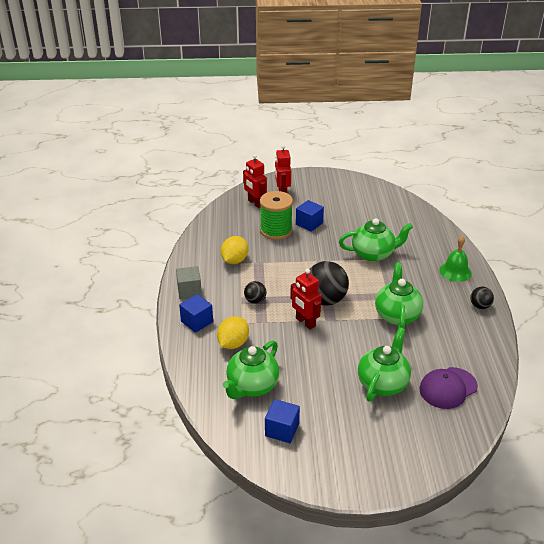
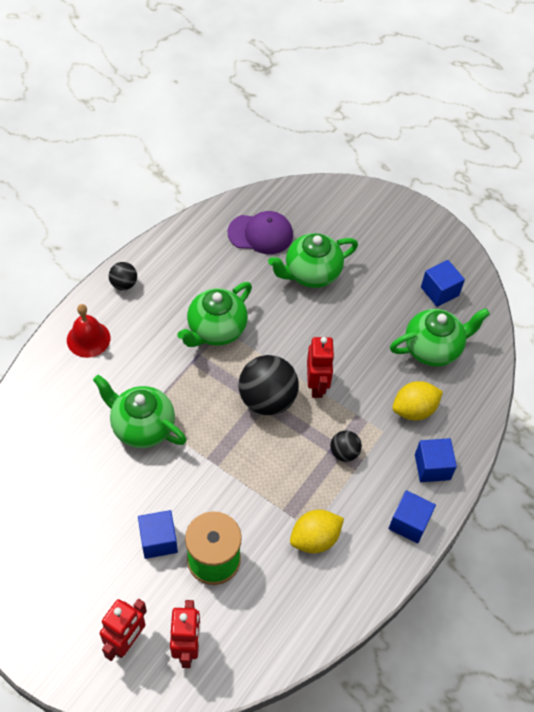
camera: 145 degrees left, 20 degrees up
(189, 291) = (409, 523): grey cube -> blue cube
(455, 271) = (88, 339): green bell -> red bell

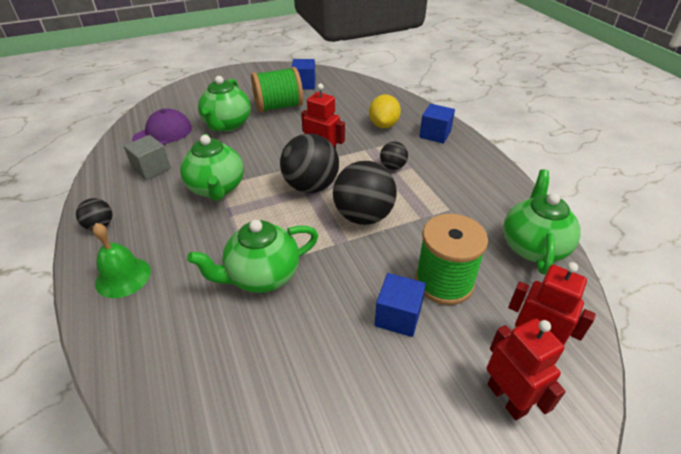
camera: 55 degrees left, 15 degrees down
(88, 339) = (123, 277): red bell -> green bell
(208, 264) = (151, 169): none -> grey cube
(254, 462) = (363, 216): none -> black ball
(315, 539) = (460, 210): yellow lemon -> none
(376, 296) = (278, 107): none -> green spool
(409, 523) = (474, 160): blue cube -> none
(433, 348) = (343, 101): green teapot -> green teapot (533, 246)

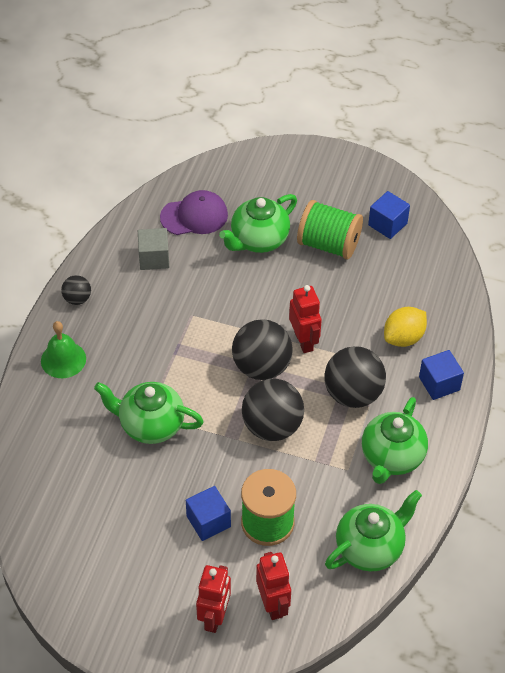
camera: 40 degrees right, 10 degrees up
(216, 188) = (186, 317): green teapot -> green teapot (391, 457)
(392, 167) = (353, 394): black ball -> black ball, size x1.96

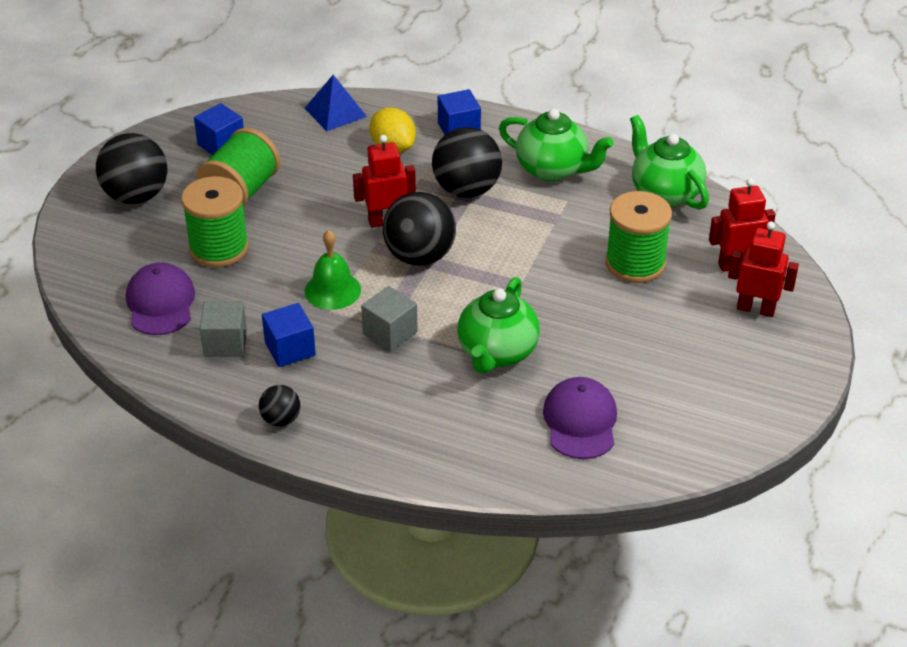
camera: 85 degrees left, 10 degrees down
(63, 359) = (383, 434): green bell -> green bell (332, 290)
(76, 483) = (580, 421): none -> purple cap
(170, 354) = (390, 333): none -> grey cube
(208, 521) = (634, 309): blue cube -> blue cube (290, 349)
(258, 240) = (219, 248): green teapot -> green spool
(272, 426) = (506, 253): black ball -> black ball (136, 196)
(447, 293) = (335, 112): none -> blue pyramid

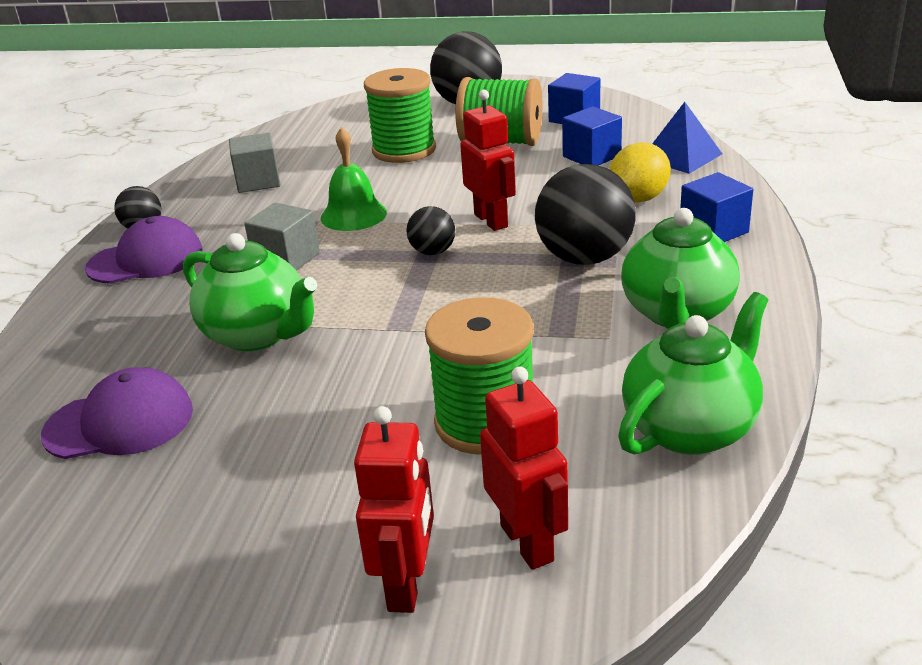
camera: 80 degrees right, 10 degrees down
(160, 303) = (312, 144): purple cap -> purple cap (146, 259)
(290, 349) = (252, 212): blue cube -> blue cube (591, 156)
(419, 256) = (432, 252): black ball -> black ball, size x0.51
(497, 353) = (257, 334): green teapot -> green teapot turned 150 degrees counterclockwise

